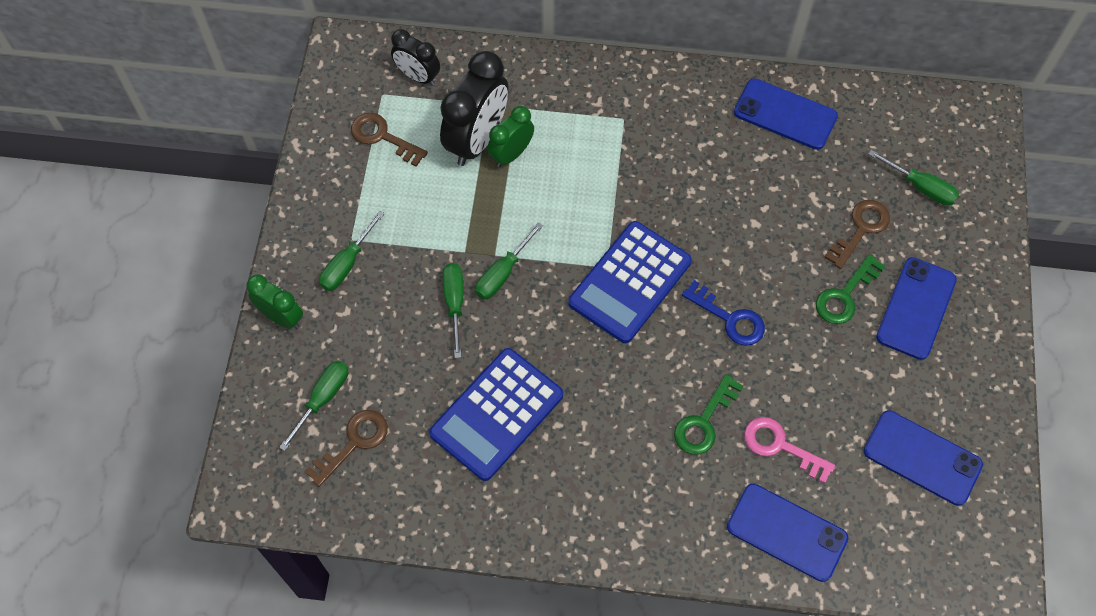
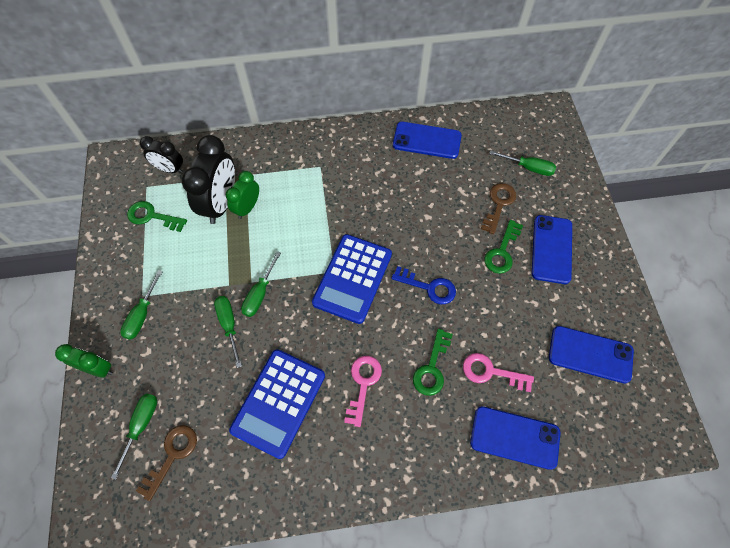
camera: 15 degrees left, 0 degrees up
(382, 137) = (152, 216): brown key -> green key
(609, 419) = (363, 384): none -> pink key

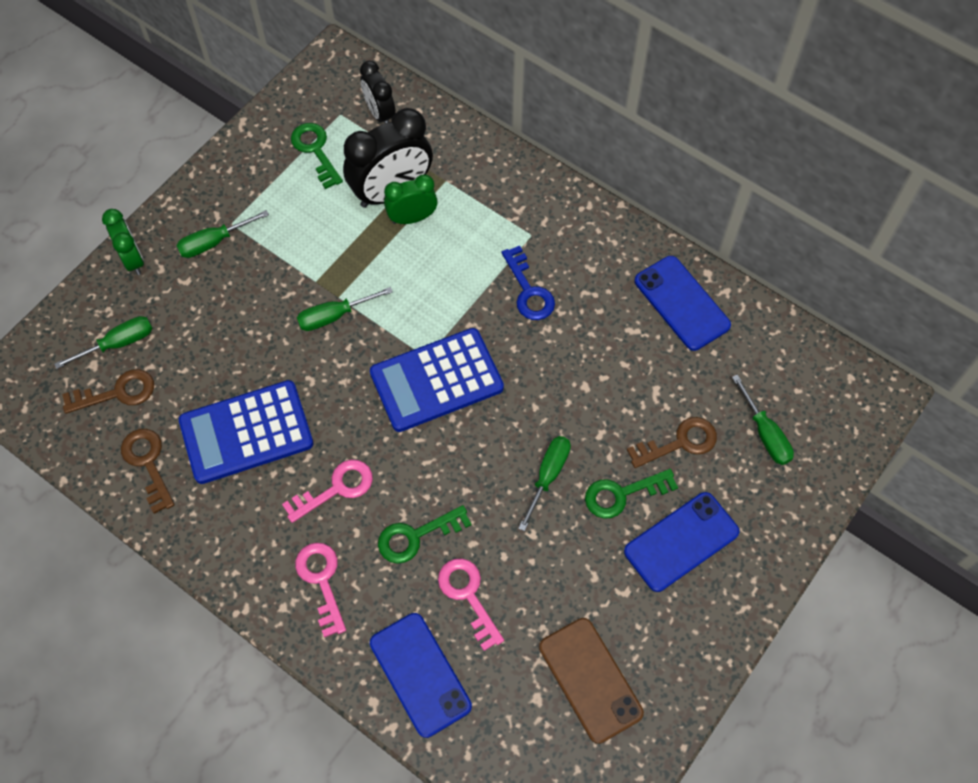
camera: 45 degrees right, 0 degrees up
(229, 324) = (277, 320): green screwdriver -> green screwdriver (548, 475)
(237, 478) = (148, 463): none -> brown key
(411, 442) = (321, 581): none -> pink key
(429, 287) = (502, 459): blue key -> blue key (528, 291)
(590, 354) = (590, 680): blue phone -> brown phone

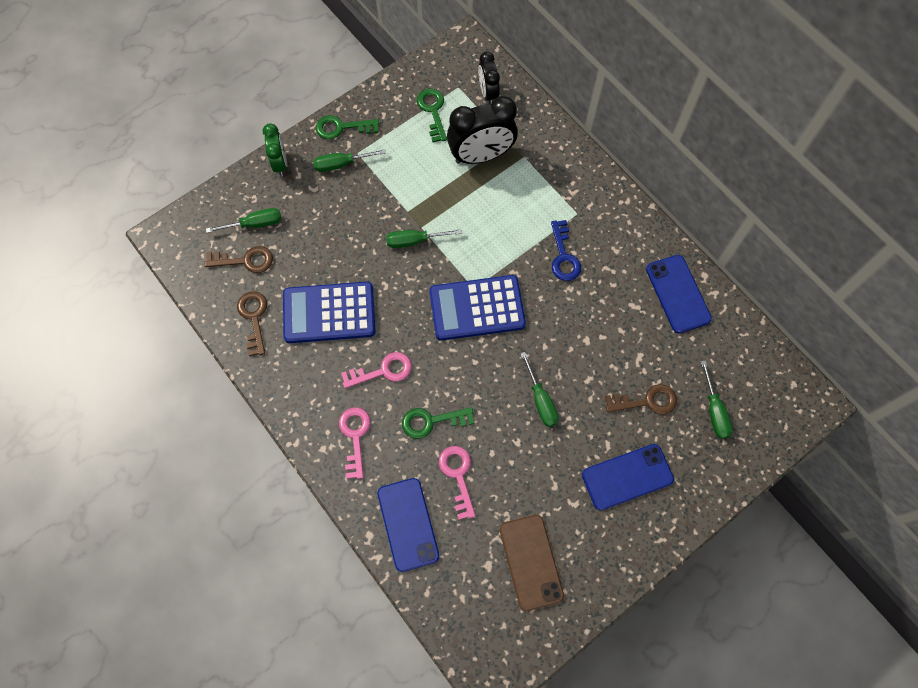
camera: 15 degrees right, 5 degrees up
(412, 218) = (491, 180): green clock -> none
(548, 475) = (541, 401): green screwdriver -> green screwdriver turned 120 degrees clockwise
(622, 494) = (592, 429): green key -> green key (342, 128)

